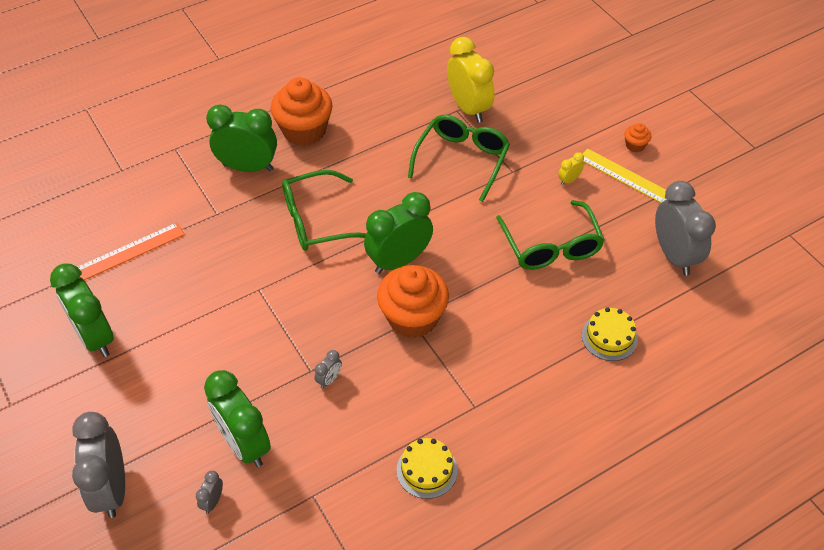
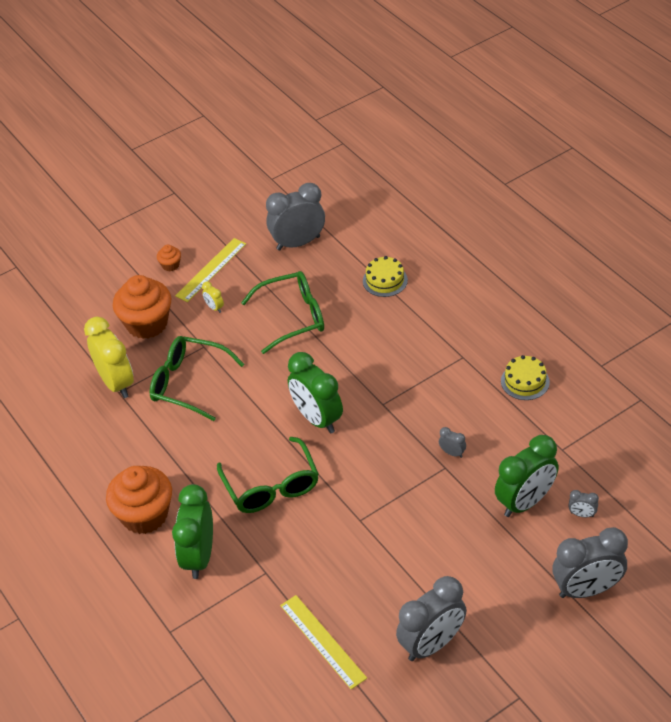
camera: 90 degrees left, 5 degrees down
(95, 337) = (432, 644): green clock -> grey clock
(128, 252) = (322, 641): orange ruler -> yellow ruler
(413, 318) = (380, 403): orange cupcake -> orange cupcake (147, 324)
(468, 108) = (116, 383): yellow clock -> yellow clock turned 90 degrees clockwise

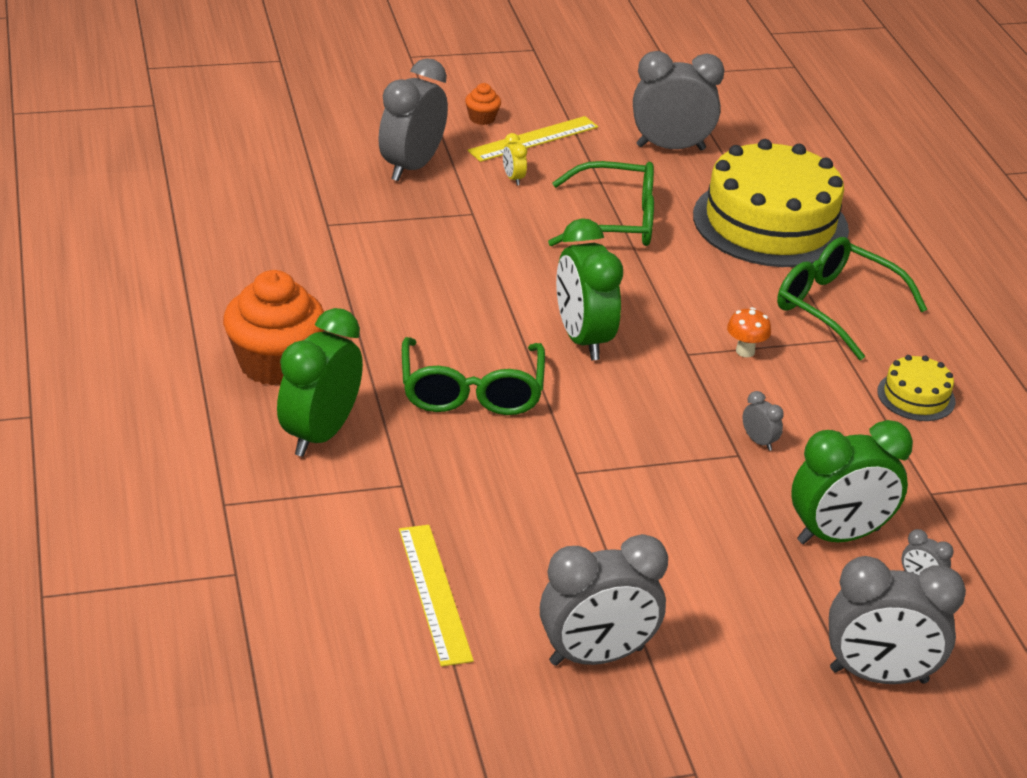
camera: 15 degrees right, 10 degrees down
(116, 383) = (330, 214): yellow clock -> none
(147, 324) = (411, 167): orange cupcake -> grey clock
(188, 383) = (427, 244): green glasses -> green glasses (835, 307)
(385, 280) = (770, 222): yellow cake -> yellow cake, size x2.26
(415, 388) = (745, 351): none -> orange mushroom

